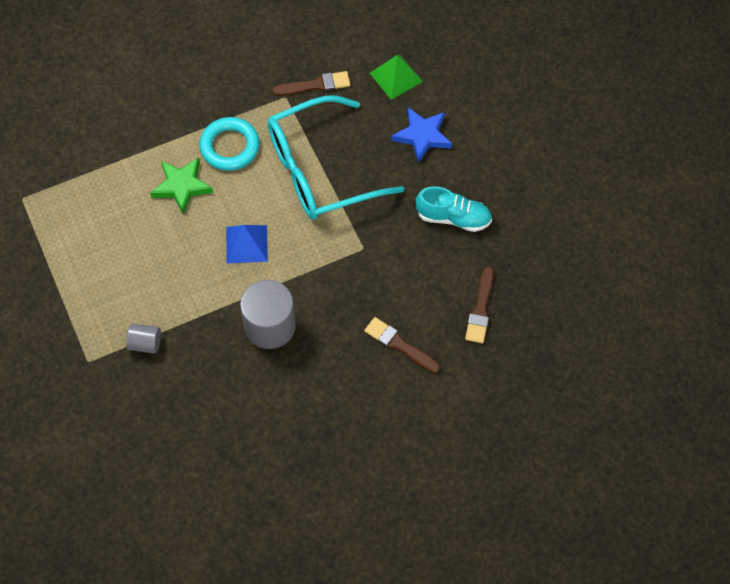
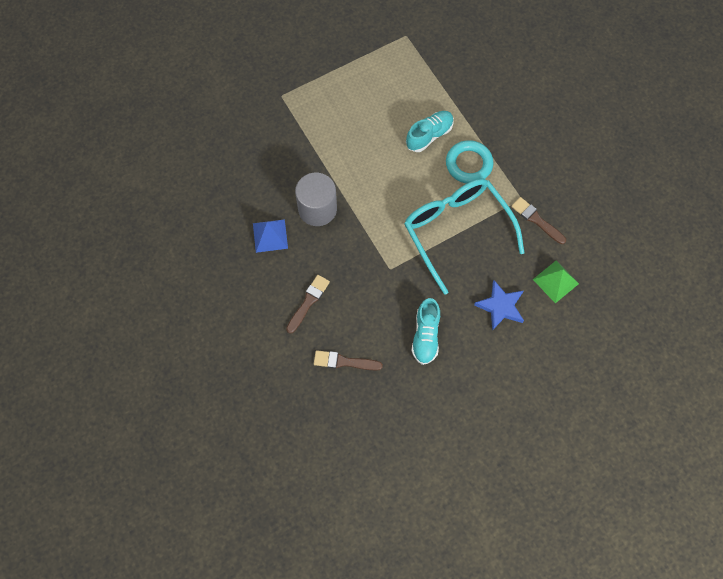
camera: 85 degrees right, 5 degrees up
(145, 343) = (297, 129): grey cylinder -> none
(181, 186) = (429, 135): green star -> turquoise shoe
(246, 244) = (385, 185): blue pyramid -> blue pyramid (270, 235)
(315, 85) = (536, 220): brown brush -> brown brush turned 150 degrees clockwise

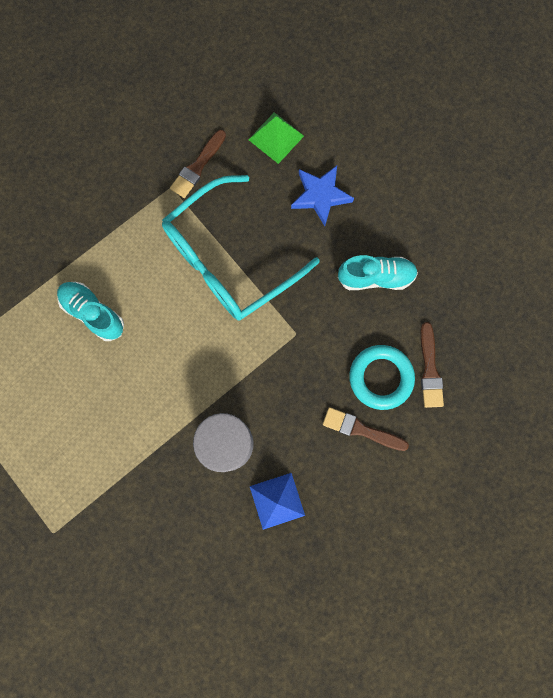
camera: 100 degrees left, 10 degrees up
(468, 164) = (130, 257): turquoise ring -> turquoise ring (381, 378)

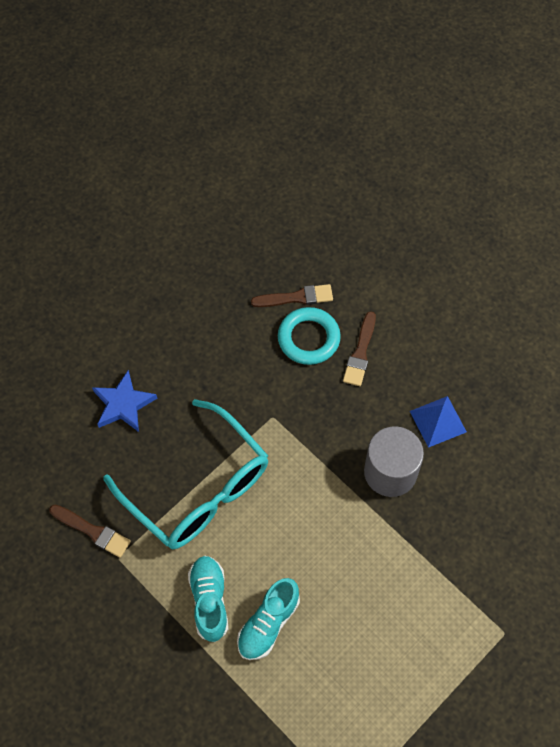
camera: 95 degrees left, 15 degrees down
(276, 137) = (57, 453): green pyramid -> none
(375, 277) = (208, 348): turquoise shoe -> turquoise shoe (209, 601)

